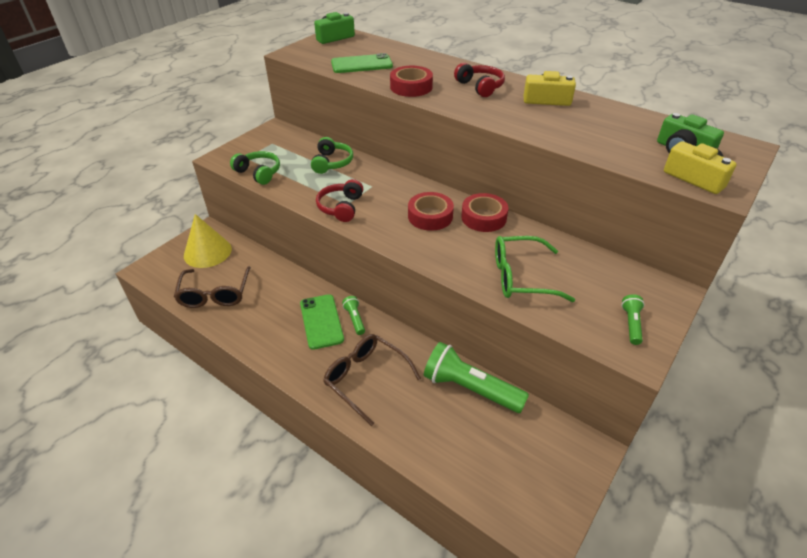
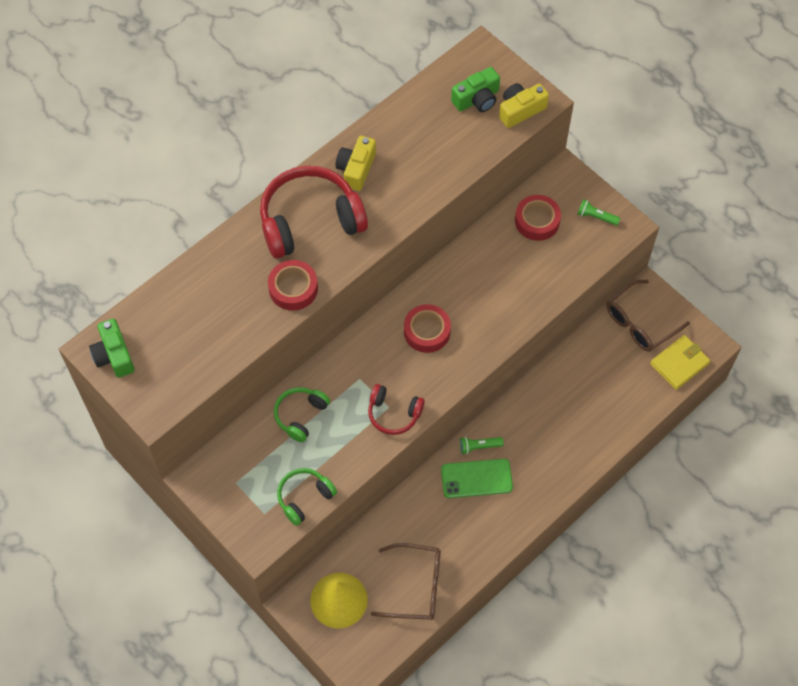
camera: 80 degrees left, 20 degrees up
(332, 163) = (301, 415): green headphones -> green headphones turned 75 degrees counterclockwise
(361, 64) = (215, 332): green phone -> none
(366, 379) = (555, 445): brown glasses -> brown glasses (640, 323)
(470, 388) = (578, 362): green flashlight -> none
(480, 87) = (310, 221): red headphones -> red headphones, size x1.90
(483, 217) = (439, 284): red tape -> red tape (537, 221)
(504, 498) = (679, 363): none -> yellow wallet
(521, 277) = (530, 277): green glasses -> none

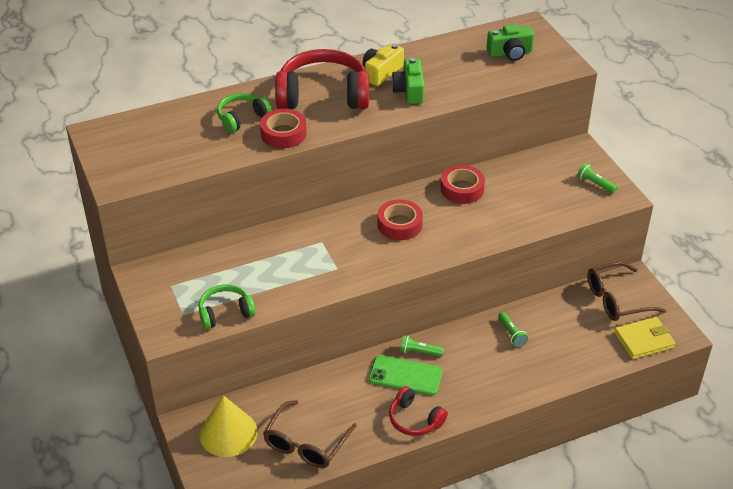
camera: 20 degrees right, 20 degrees down
(114, 355) = (107, 140): green camera -> green camera (409, 91)
(301, 415) = (255, 254): green headphones -> green headphones (242, 118)
(394, 413) = (339, 274): red headphones -> red headphones (415, 419)
(416, 586) = (306, 444): brown glasses -> brown glasses turned 90 degrees clockwise
(520, 110) = (545, 67): yellow camera -> none
(537, 221) = (538, 174): red tape -> red tape (462, 189)
(556, 397) = (511, 334): none -> green flashlight

